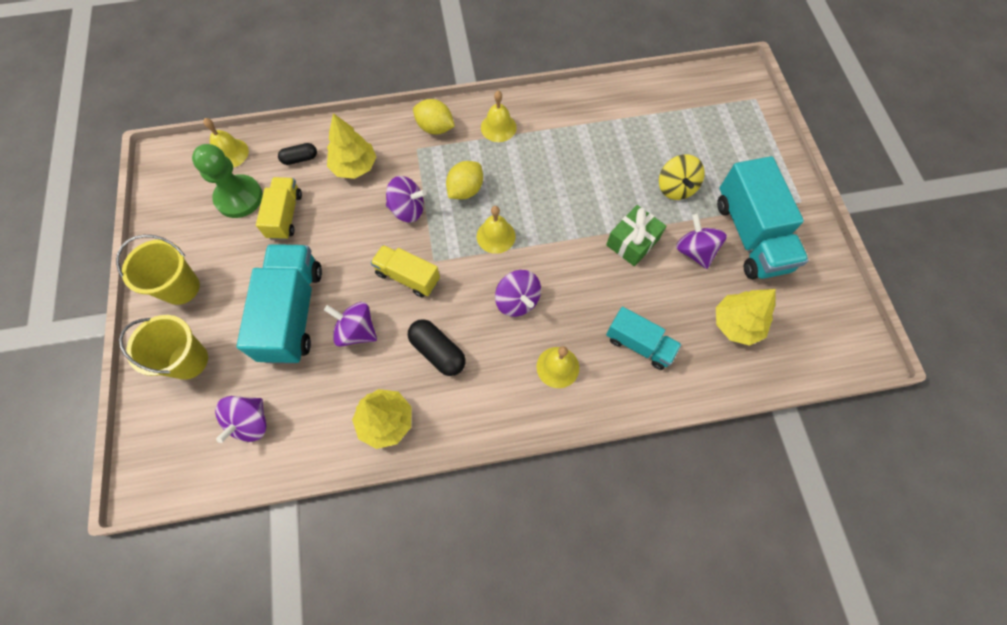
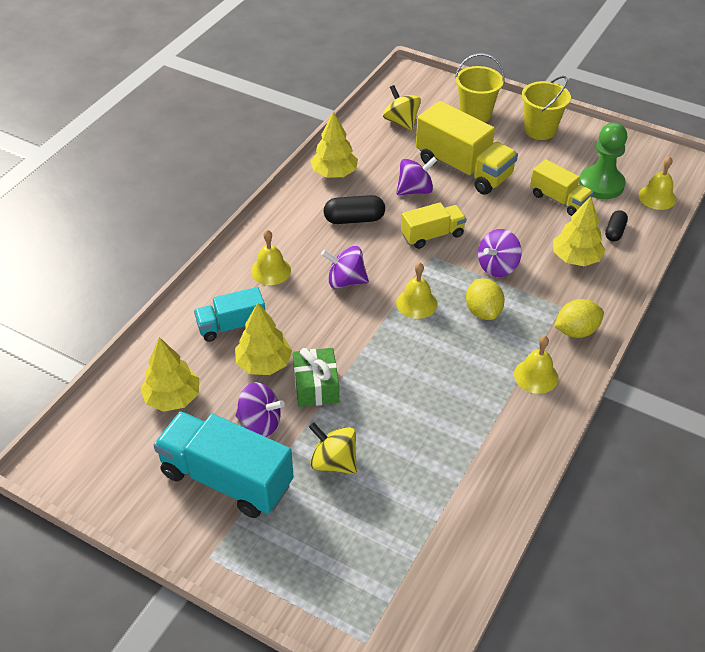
camera: 130 degrees right, 20 degrees down
(250, 422) = (401, 122): purple spinning top -> yellow spinning top
(292, 313) = (463, 168): turquoise truck -> yellow truck
(648, 290) = (264, 363): none -> yellow tree

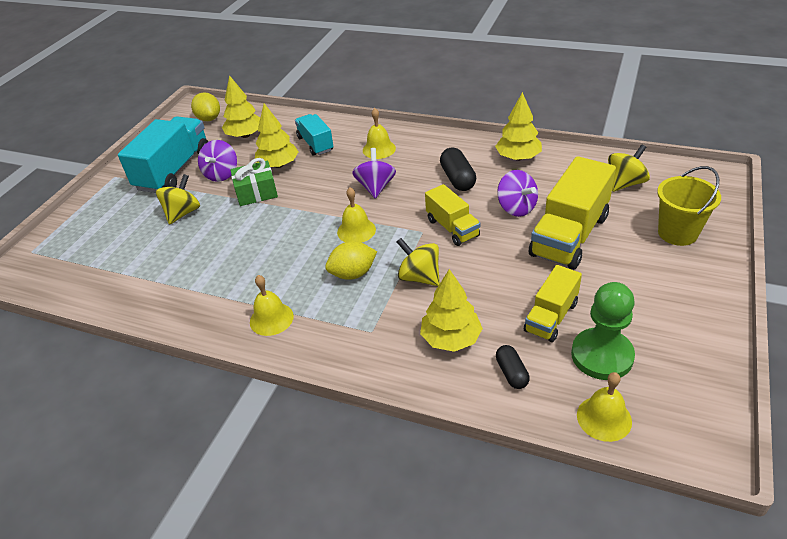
camera: 85 degrees right, 5 degrees down
(497, 266) = (419, 277): purple spinning top -> yellow spinning top
(540, 130) = (683, 290): yellow bucket -> none
(576, 331) = (335, 345): yellow lemon -> yellow lemon (209, 119)
(614, 232) = (511, 373): black capsule -> black capsule turned 60 degrees clockwise

